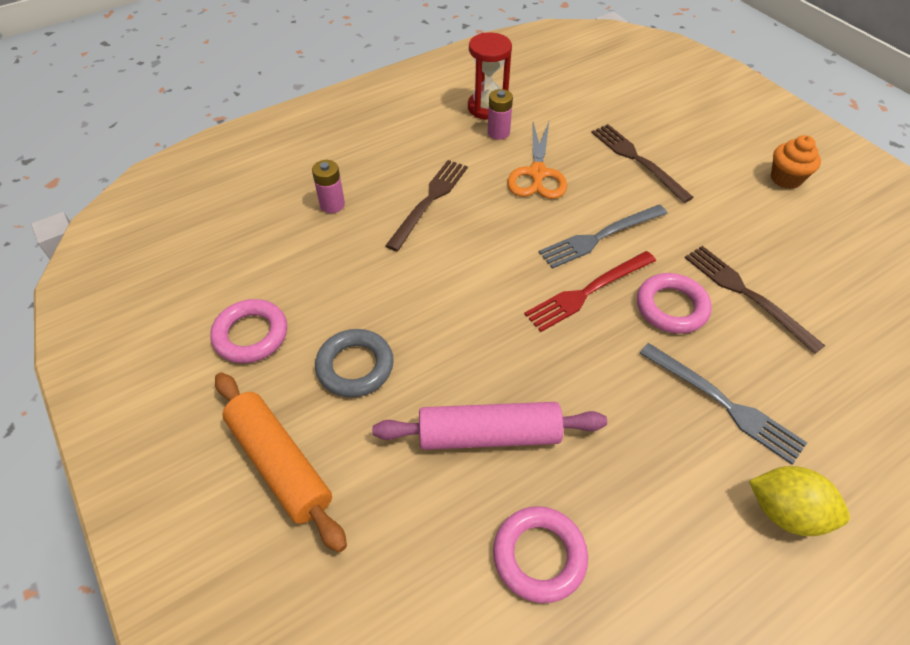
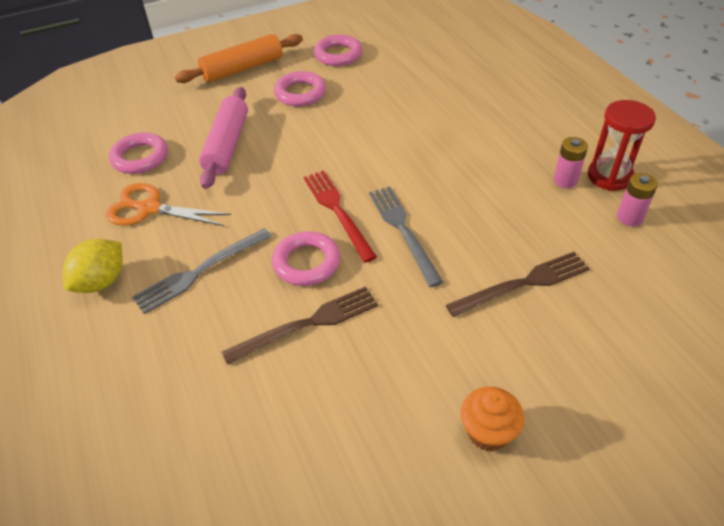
camera: 100 degrees right, 5 degrees down
(332, 205) = (459, 82): pink battery -> pink battery (629, 217)
(355, 366) = (300, 93): grey ring -> pink ring
(429, 201) = (461, 131): brown fork -> none
(537, 174) = (498, 200): orange scissors -> orange scissors (149, 208)

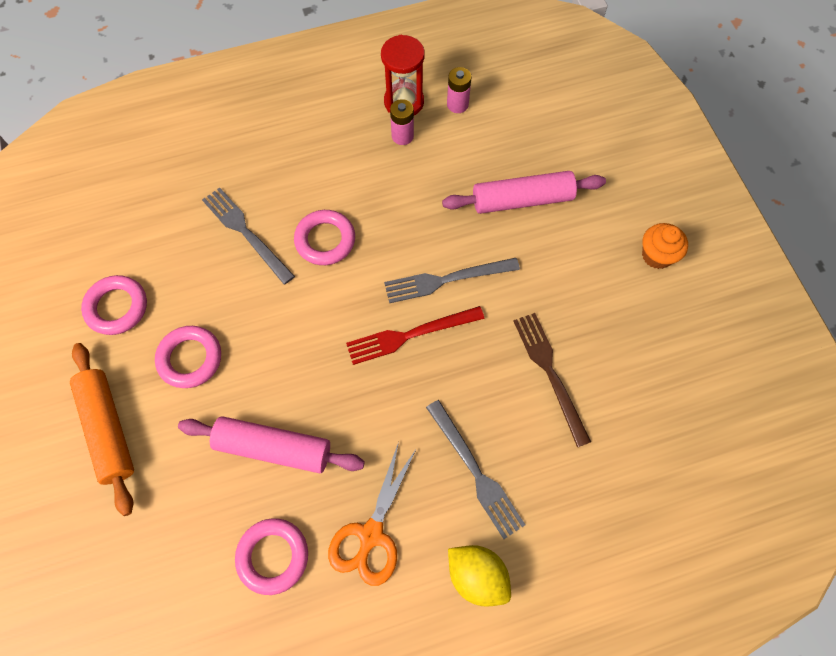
camera: 85 degrees left, 20 degrees up
(306, 262) = (476, 369): pink ring -> pink ring (325, 240)
(419, 101) = (246, 233): none -> grey fork
(523, 284) = (522, 200): brown fork -> pink rolling pin

